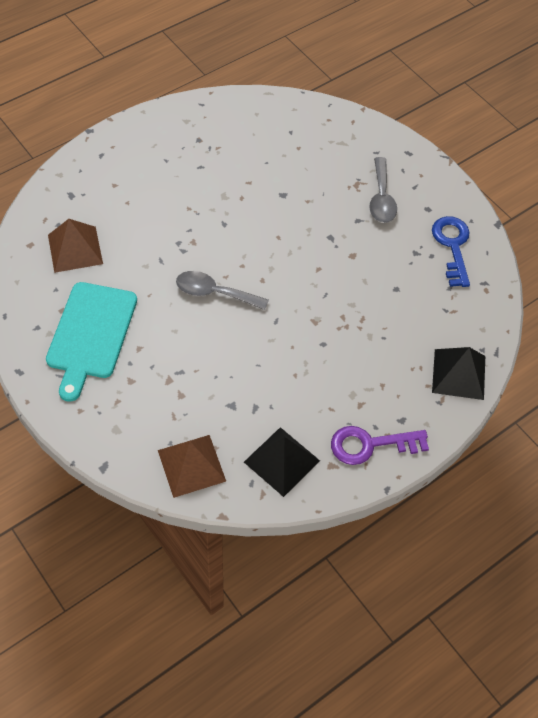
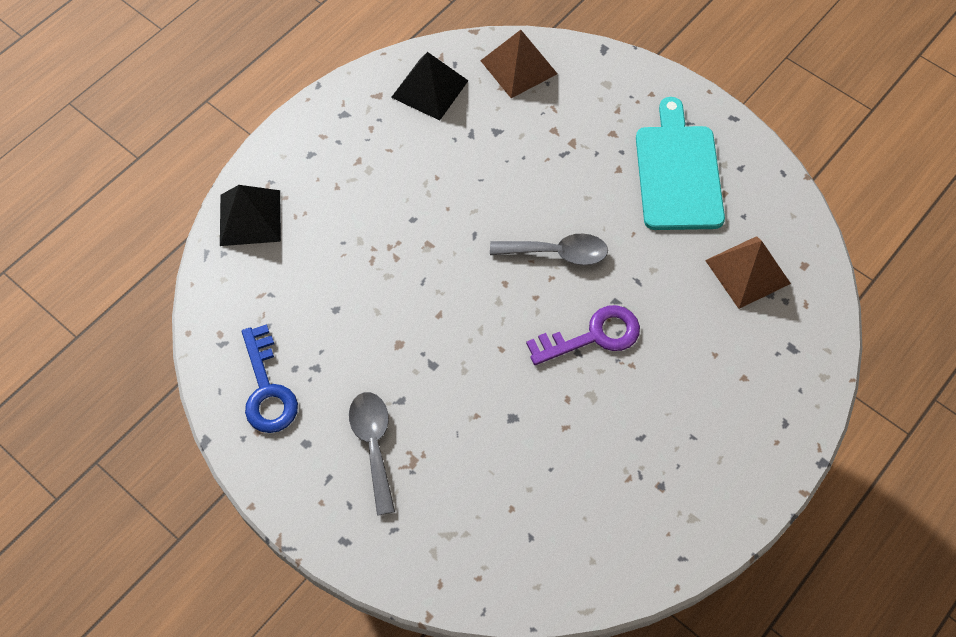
camera: 170 degrees right, 5 degrees up
(370, 445) = (341, 122): purple key -> purple key (593, 336)

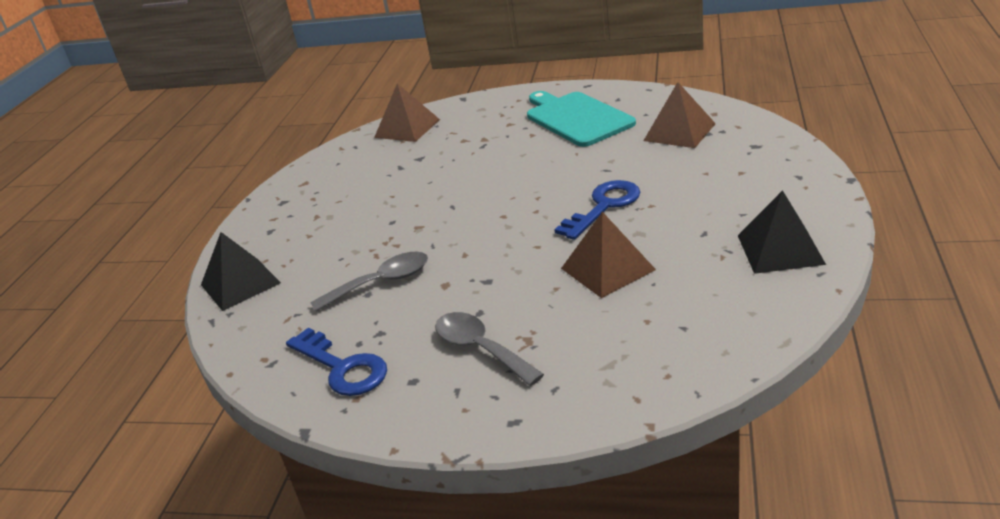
camera: 25 degrees left, 30 degrees down
(429, 88) = (345, 163): black pyramid -> black pyramid (780, 249)
(531, 423) = (607, 269): none -> brown pyramid
(557, 253) = (529, 185): grey spoon -> grey spoon (381, 282)
(593, 336) = (604, 206): purple key -> blue key

